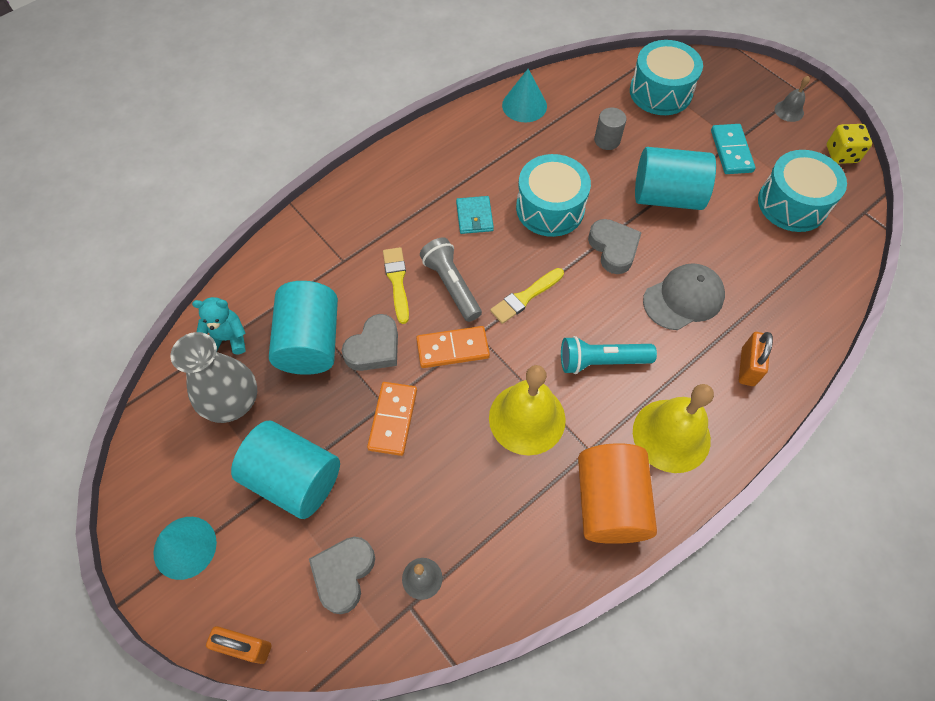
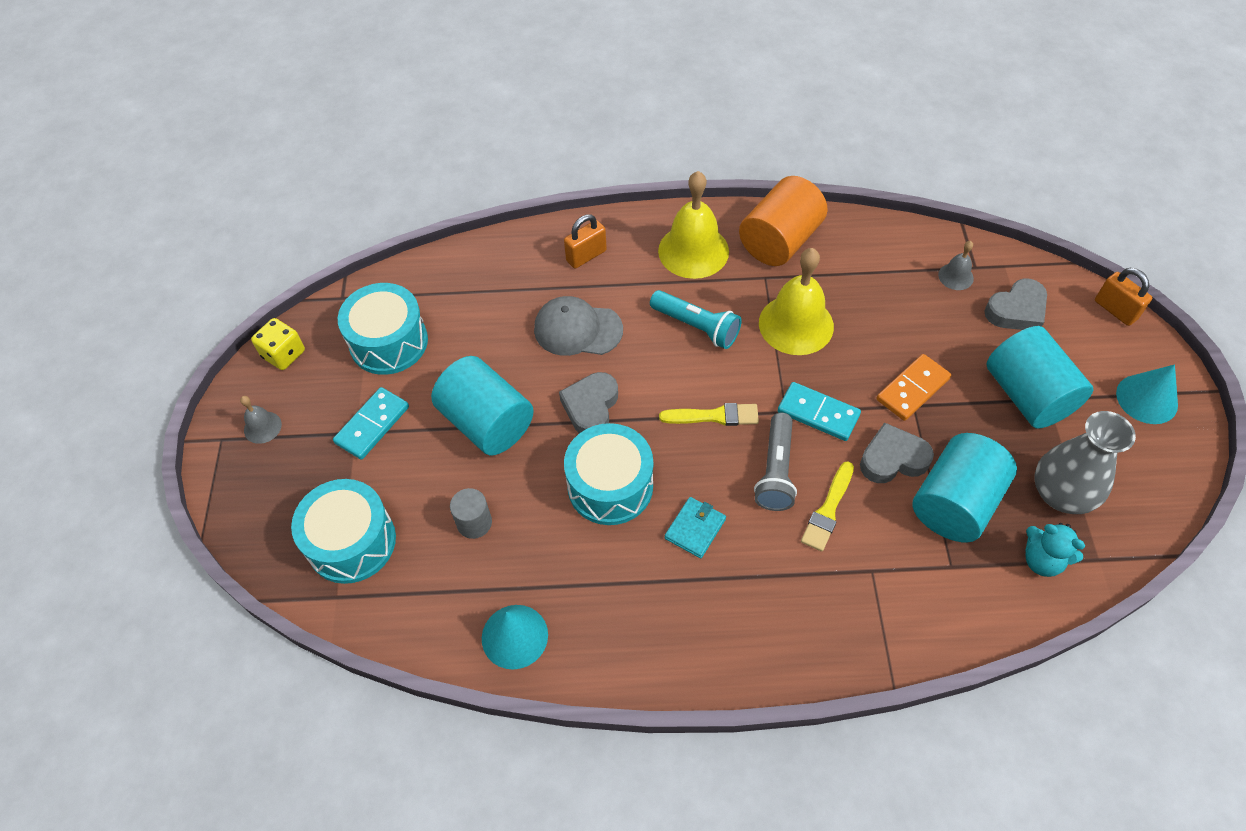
camera: 140 degrees left, 5 degrees down
(452, 349) = (818, 413): orange domino -> turquoise domino

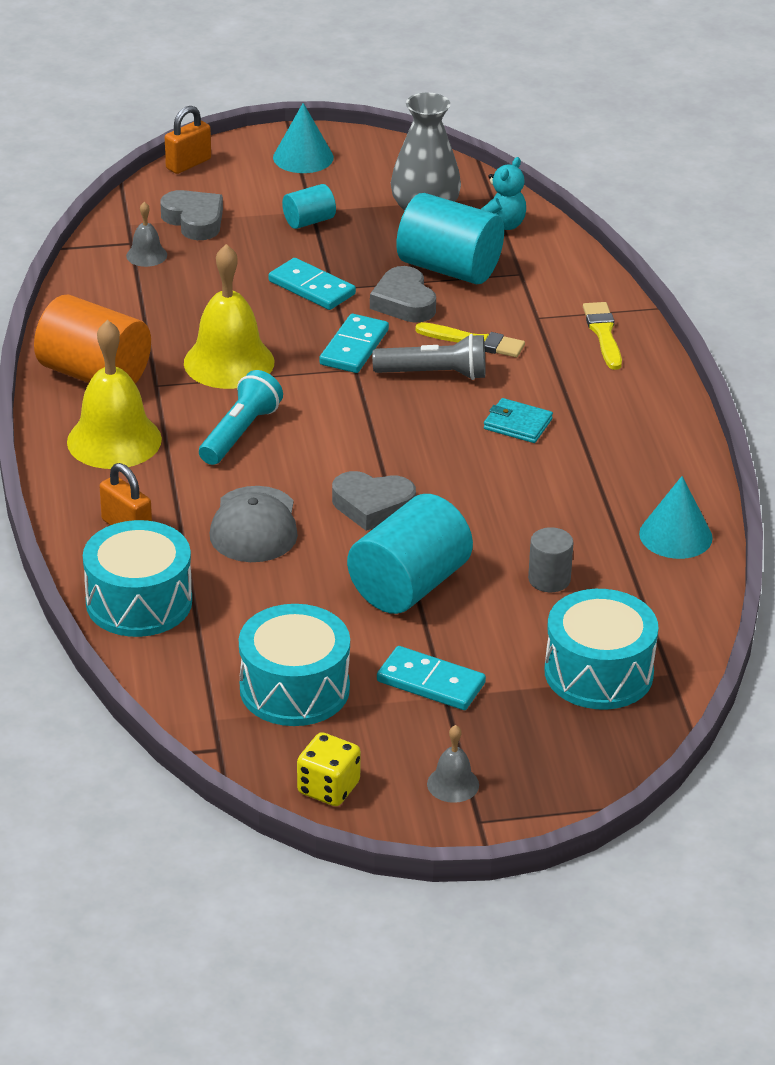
camera: 100 degrees left, 20 degrees down
(610, 486) = (478, 484): turquoise drum -> turquoise drum (139, 602)
(714, 416) = (370, 416): yellow brush -> yellow brush (603, 333)
(913, 389) = (312, 288): orange domino -> turquoise domino
(1027, 395) = (309, 221): turquoise cylinder -> turquoise cylinder, size x0.51

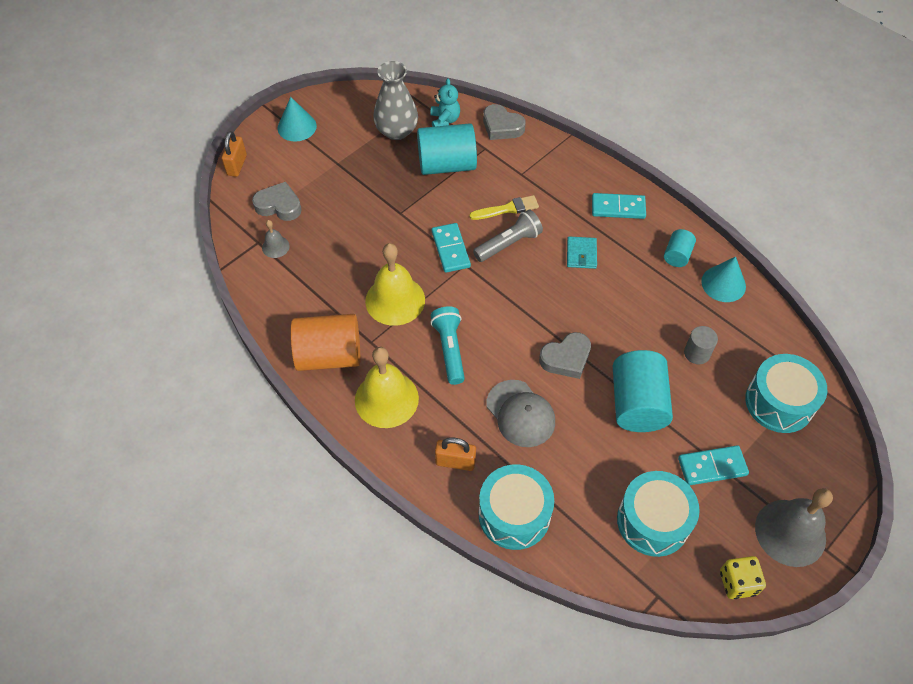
camera: 35 degrees left, 20 degrees up
(309, 221) = (343, 171): turquoise cylinder -> turquoise cylinder (677, 255)
(312, 288) = (389, 219): turquoise domino -> turquoise domino (618, 208)
(404, 302) = (446, 202): grey heart -> grey heart (502, 126)
(453, 784) = (790, 532): grey bell -> grey bell, size x2.10
(517, 424) = (581, 254): turquoise wallet -> turquoise wallet turned 75 degrees counterclockwise
(603, 333) = (563, 167): yellow brush -> none

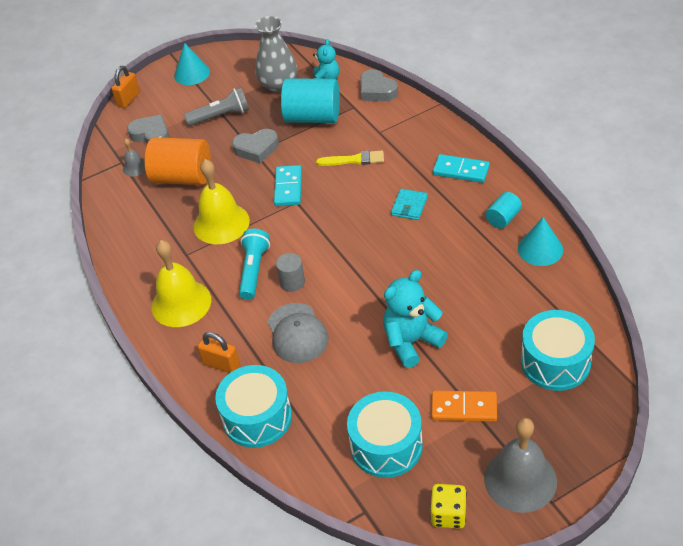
camera: 20 degrees right, 10 degrees down
(329, 355) = (145, 261): orange cylinder -> orange cylinder (182, 177)
(508, 244) = (343, 189): grey flashlight -> grey flashlight (220, 116)
(566, 358) = (359, 293): grey heart -> grey heart (256, 149)
(637, 404) = (411, 342): turquoise cylinder -> turquoise teddy bear
(697, 353) = (488, 306): grey cylinder -> grey cylinder (292, 282)
(712, 467) = (464, 408): turquoise domino -> orange domino

